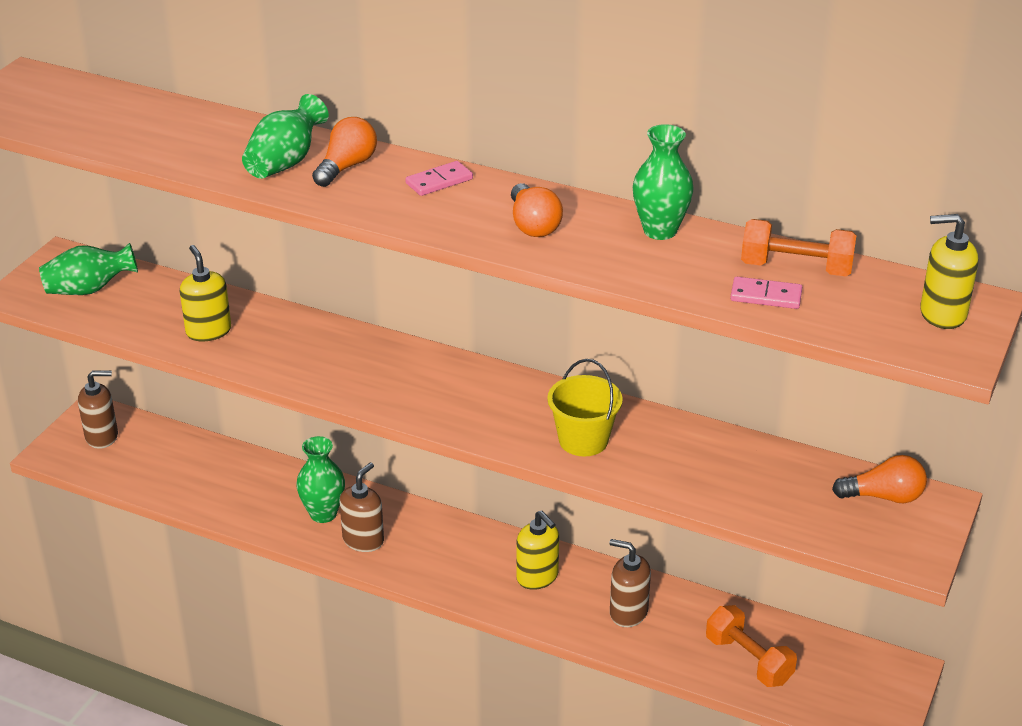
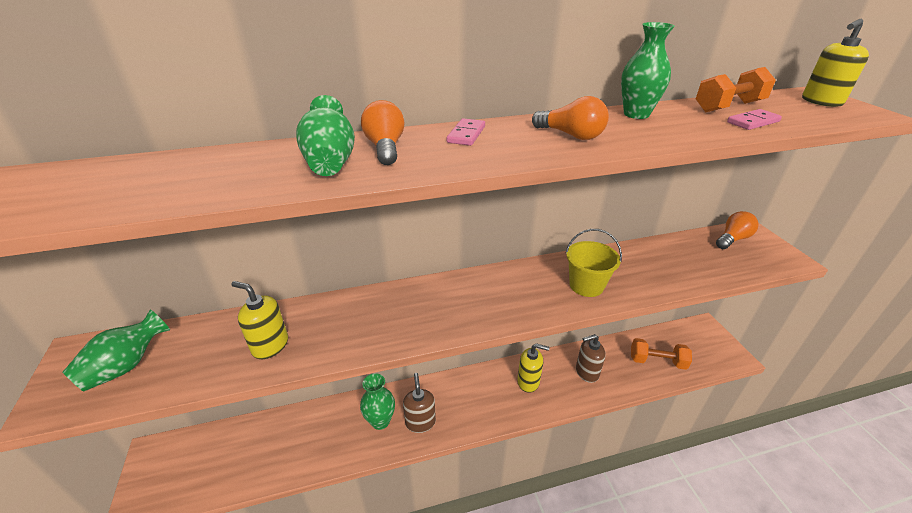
camera: 40 degrees left, 0 degrees up
(102, 437) = (173, 465): brown soap dispenser -> none

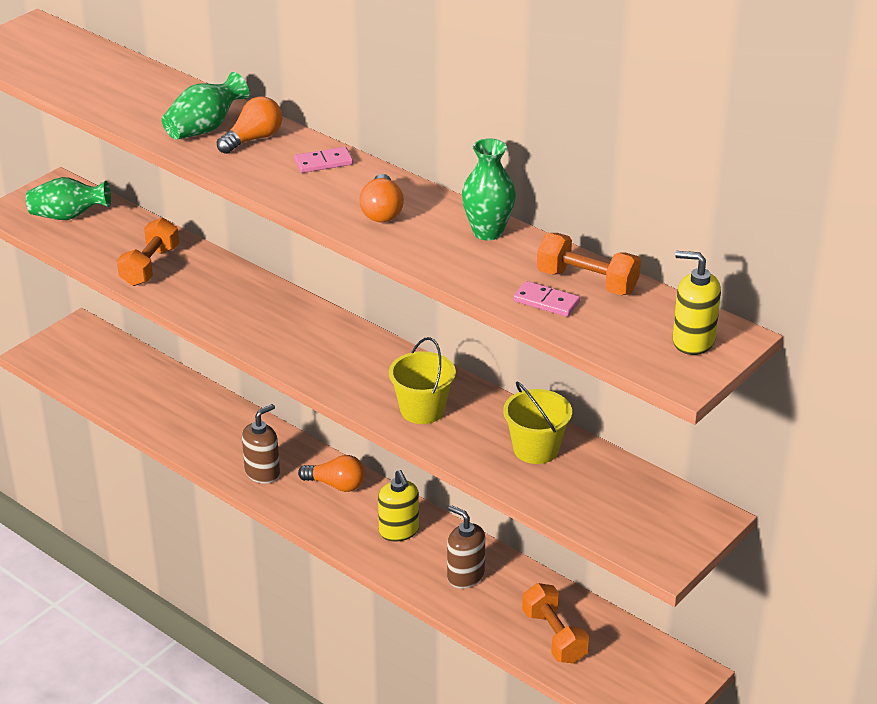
camera: 55 degrees right, 0 degrees up
(270, 345) = (150, 266): yellow soap dispenser -> orange dumbbell
(380, 421) = (238, 444): green vase -> none
(657, 259) = (536, 449): none -> yellow bucket
(732, 239) = (663, 503): orange light bulb -> orange light bulb (336, 485)

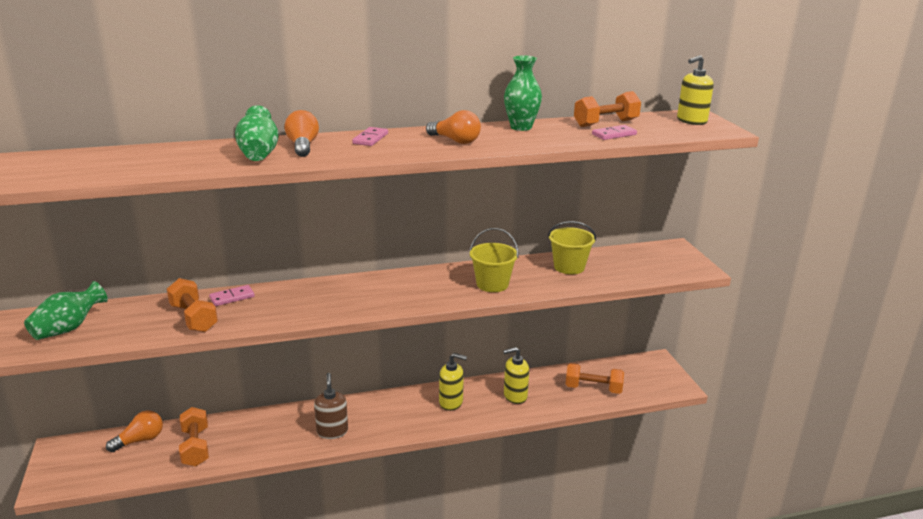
camera: 55 degrees left, 10 degrees down
(155, 402) = (195, 447): none -> orange dumbbell
(208, 265) = (232, 297): none -> pink domino
(336, 485) = (382, 407): orange light bulb -> orange light bulb (140, 440)
(465, 576) = (515, 396): brown soap dispenser -> yellow soap dispenser

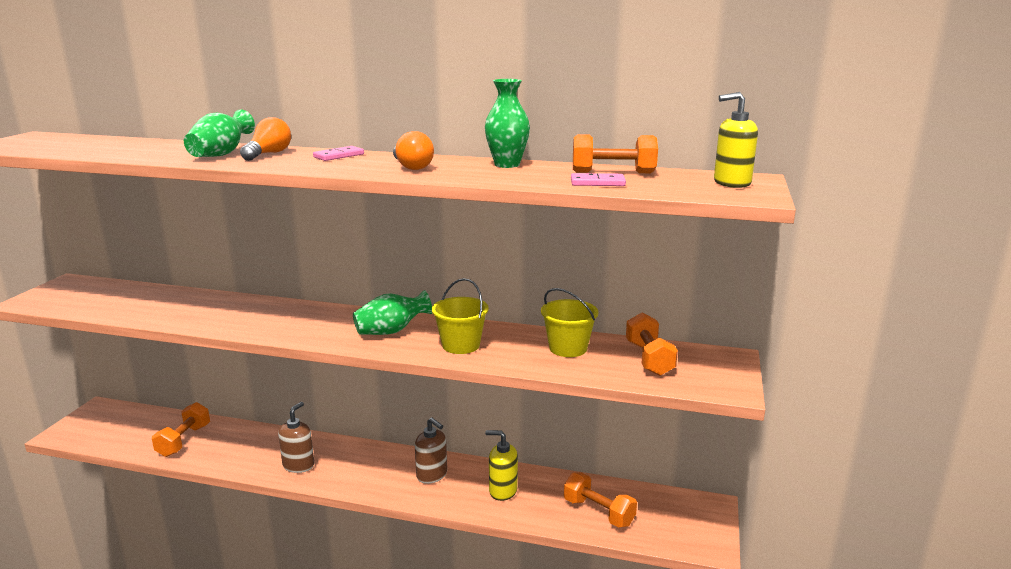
camera: 30 degrees right, 5 degrees down
(68, 328) = (83, 296): green vase -> green vase (391, 331)
(140, 440) = (154, 421): orange light bulb -> none
(194, 318) = (172, 310): orange dumbbell -> orange dumbbell (649, 359)
(232, 297) = (223, 301): pink domino -> none
(451, 402) = (432, 475): yellow soap dispenser -> brown soap dispenser

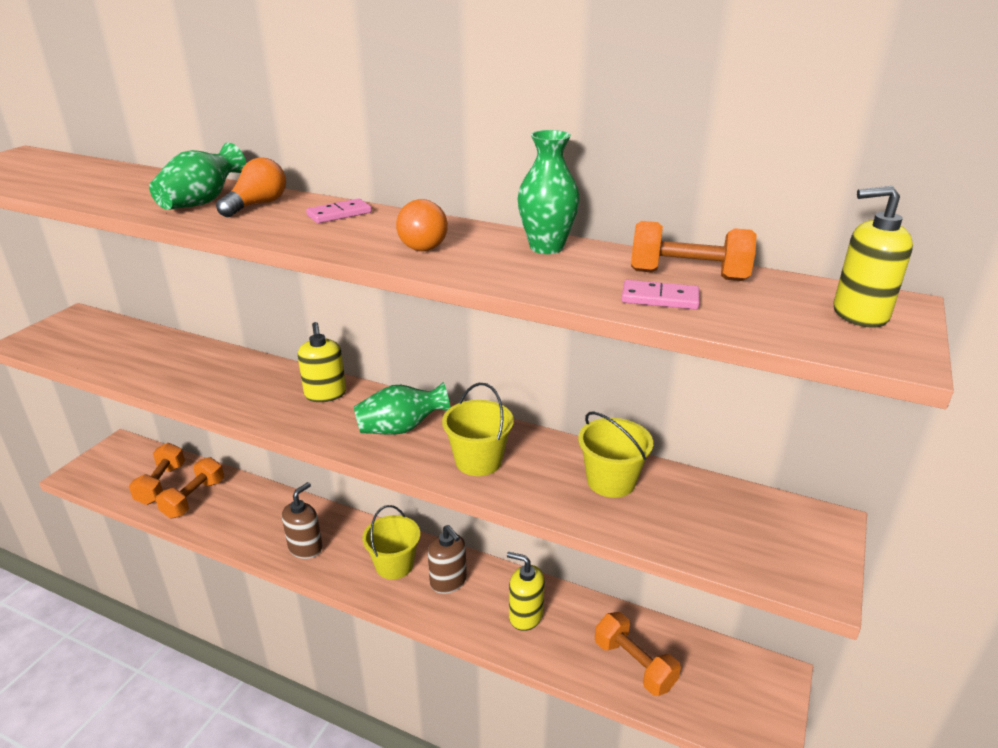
camera: 10 degrees right, 10 degrees up
(319, 316) = (325, 394): none -> yellow soap dispenser
(382, 469) = (394, 565): none -> yellow bucket
(649, 359) = (713, 512): orange dumbbell -> orange dumbbell (161, 484)

